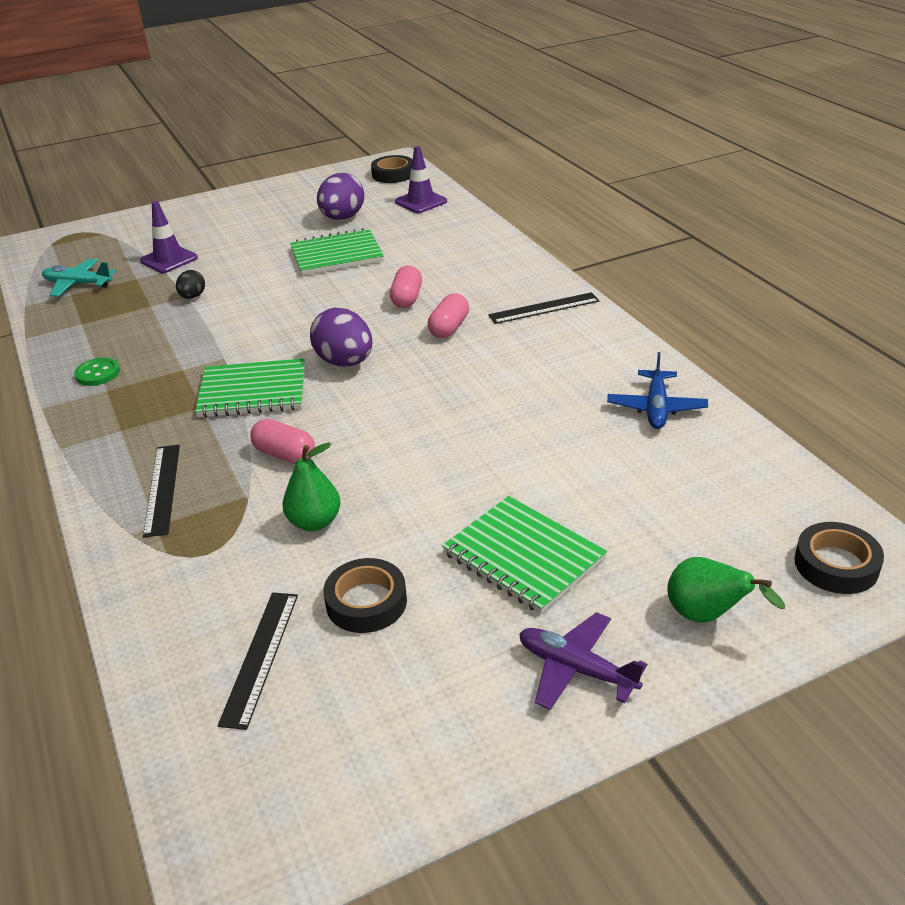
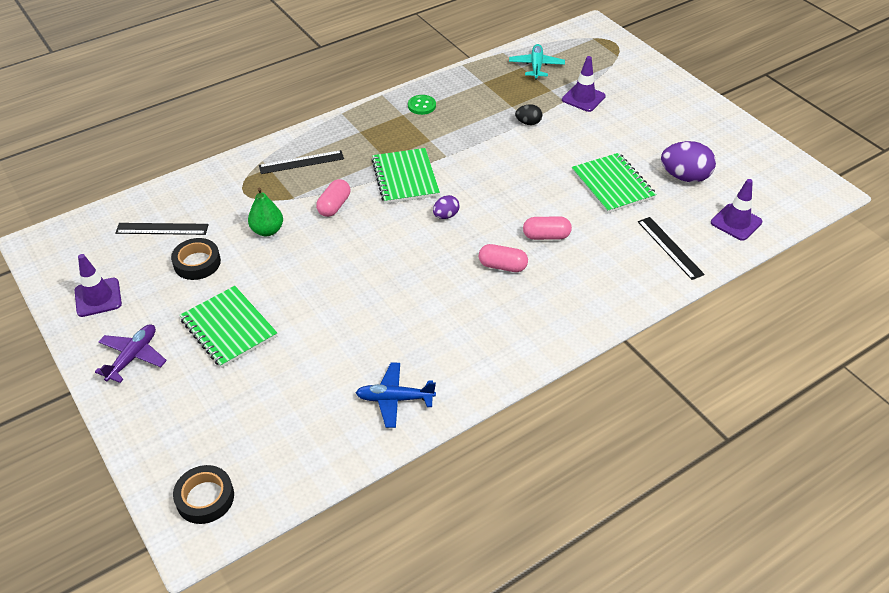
camera: 80 degrees right, 10 degrees up
(345, 362) = (446, 216): purple egg -> purple egg, size x0.54
(393, 174) = (793, 195): black tape -> none
(422, 737) = (98, 297): none -> purple traffic cone
(523, 556) = (228, 328): green notebook -> green notebook turned 75 degrees counterclockwise
(544, 308) = (544, 323): black ruler -> black ruler (670, 247)
(707, 616) = (166, 420): green pear -> none

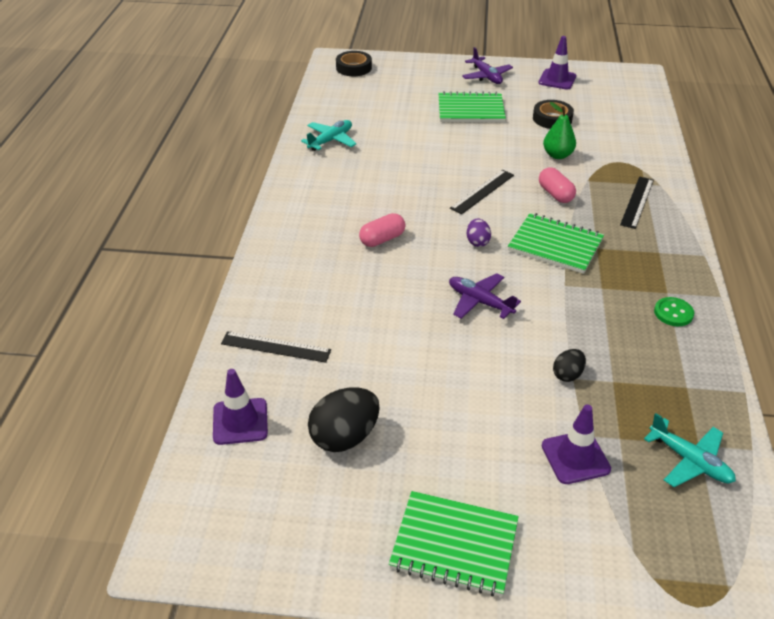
camera: 130 degrees right, 5 degrees down
(162, 229) = (608, 117): black ruler -> black ruler (482, 191)
(395, 399) = (330, 140): blue plane -> turquoise plane
(510, 183) = (480, 302): none -> purple plane
(546, 236) = (385, 281): pink capsule -> none
(612, 185) = (398, 370): green notebook -> green notebook (454, 545)
(684, 177) = (345, 437): purple egg -> black egg

